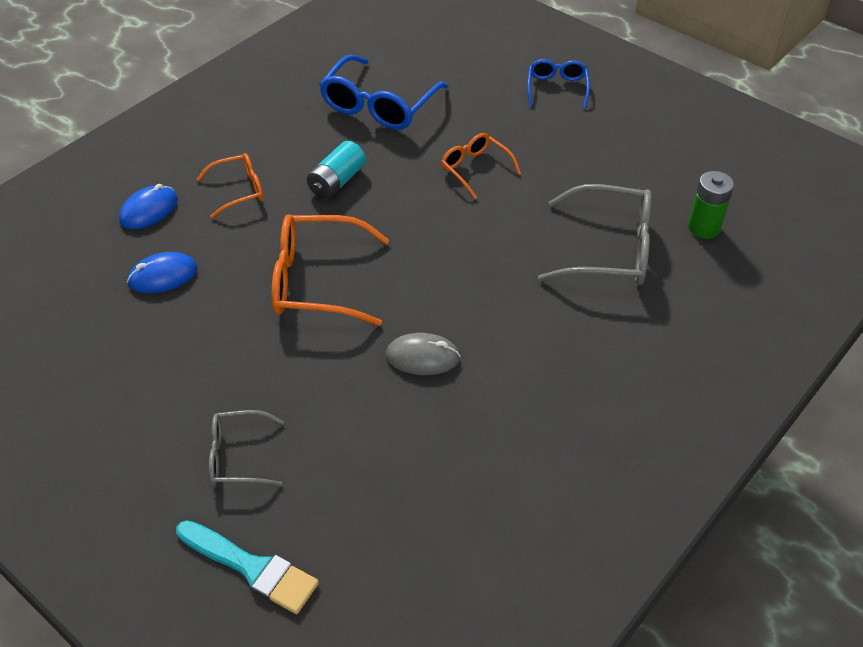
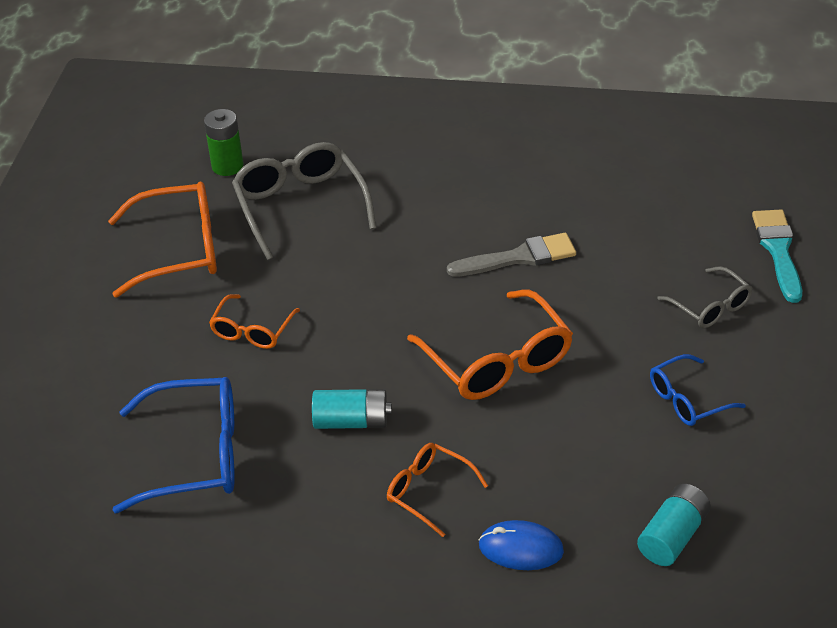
camera: 120 degrees left, 5 degrees down
(70, 287) = (673, 536): none -> turquoise battery
(163, 276) = (592, 473): blue mouse -> none
(422, 357) = (519, 257): grey mouse -> grey brush
(557, 88) = (66, 329): blue glasses -> blue glasses (687, 400)
(604, 164) = (180, 250): none -> orange glasses

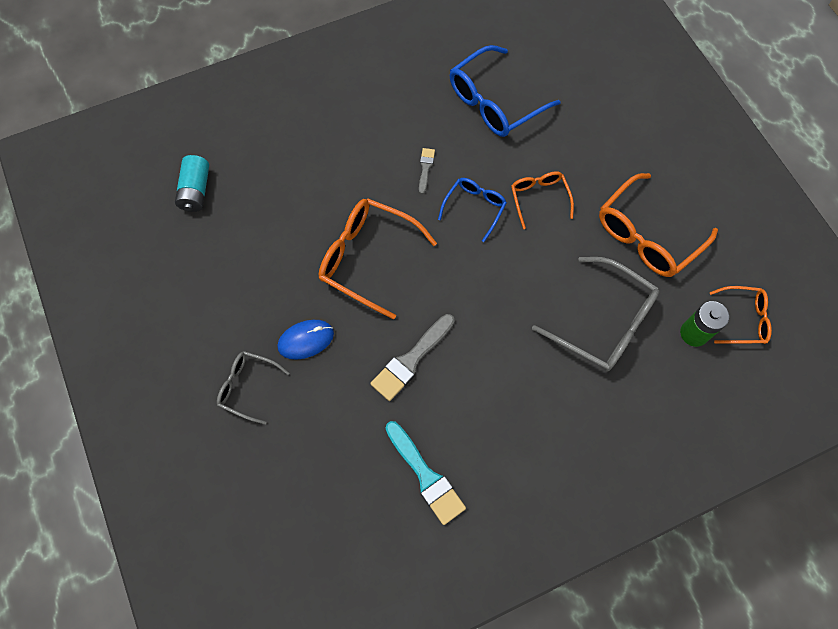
camera: 145 degrees right, 25 degrees up
(352, 421) = (425, 168): turquoise battery -> grey brush
(428, 491) = (349, 148): orange glasses -> orange glasses (743, 319)
(521, 548) = (277, 141): blue mouse -> blue mouse (306, 340)
(687, 400) = (228, 292): blue glasses -> blue glasses (474, 208)
(778, 251) = (219, 479): turquoise brush -> turquoise brush (426, 476)

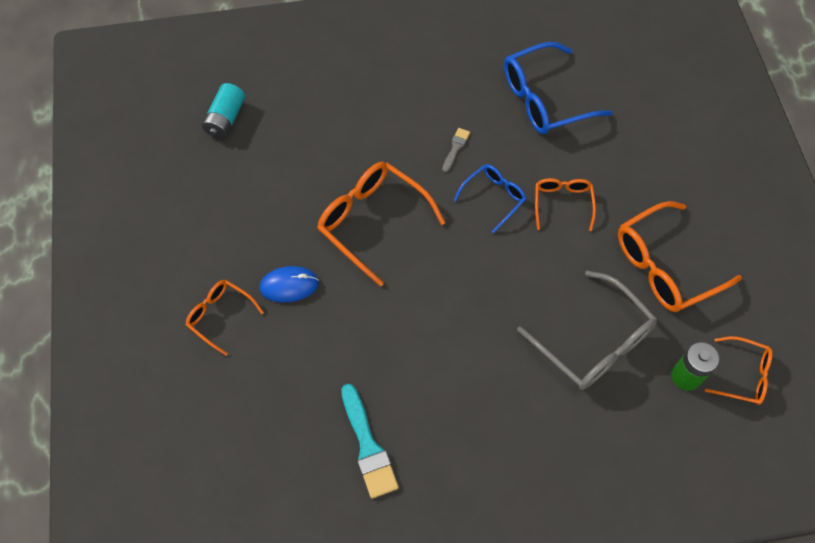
camera: 15 degrees right, 5 degrees down
(247, 387) = (220, 316): grey glasses -> orange glasses
(411, 360) = (386, 330): grey brush -> none

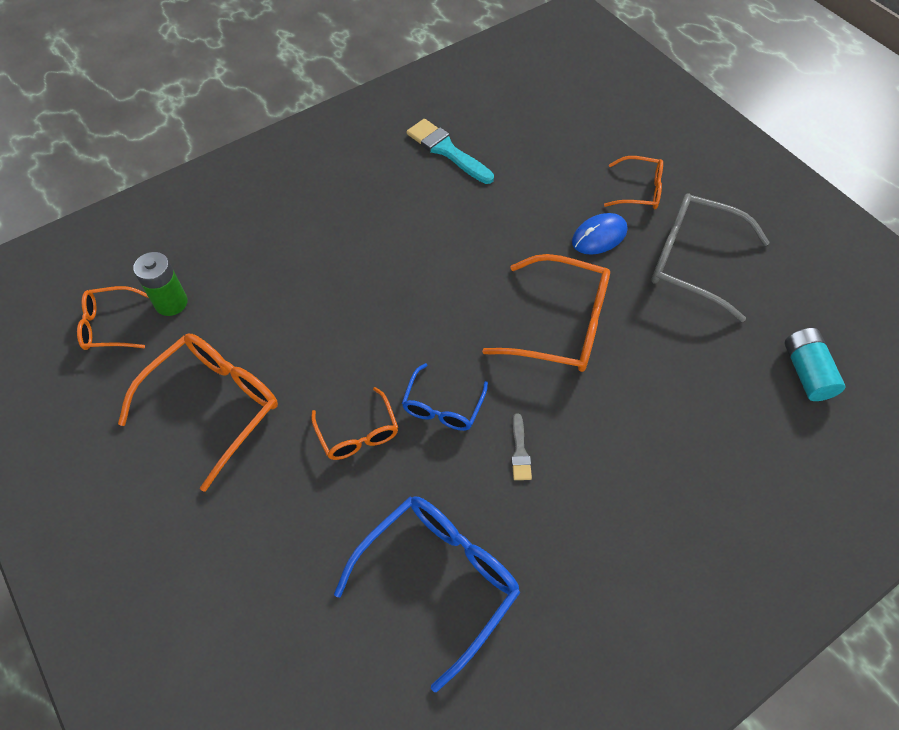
camera: 155 degrees right, 5 degrees down
(594, 342) = (274, 298): grey glasses -> grey glasses (692, 261)

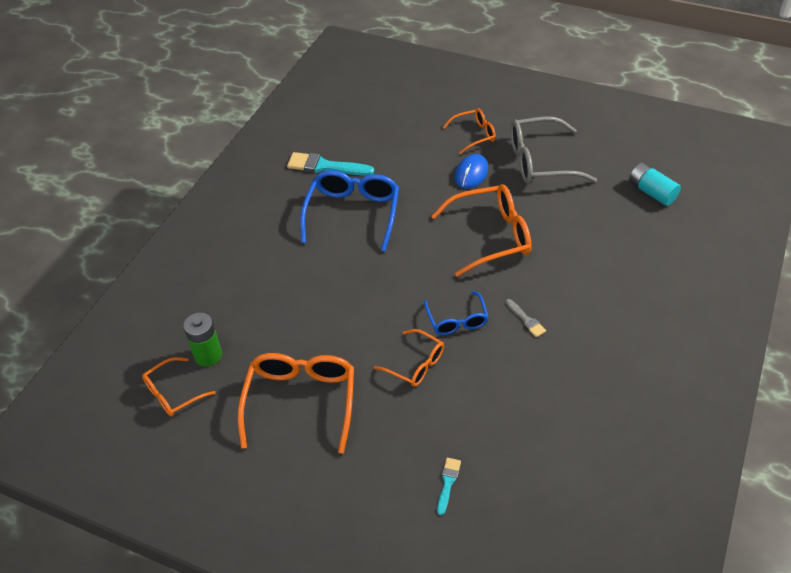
camera: 30 degrees left, 10 degrees down
(280, 596) = (448, 483): none -> turquoise brush
(439, 579) = (538, 416): blue glasses -> blue glasses (353, 213)

